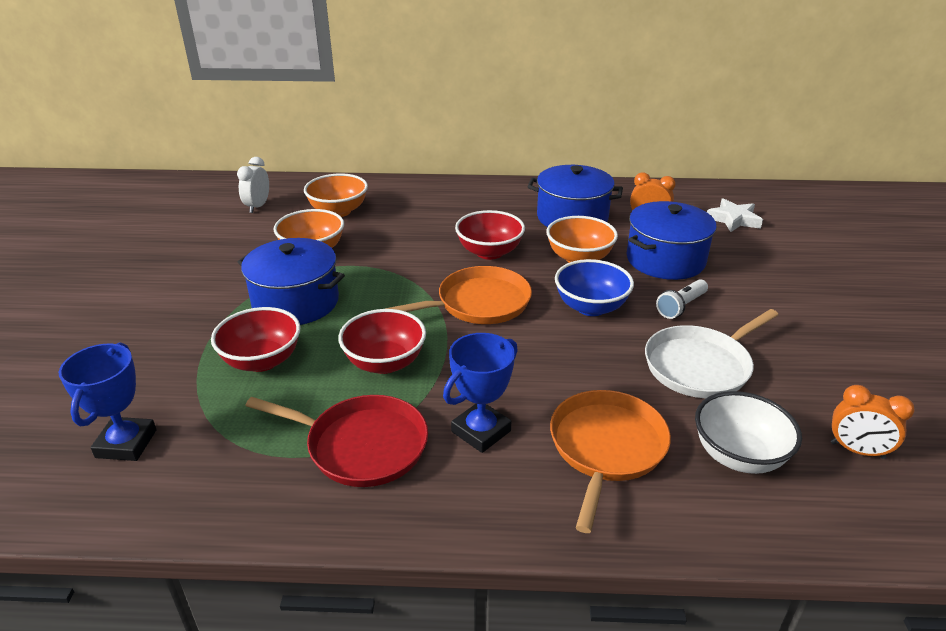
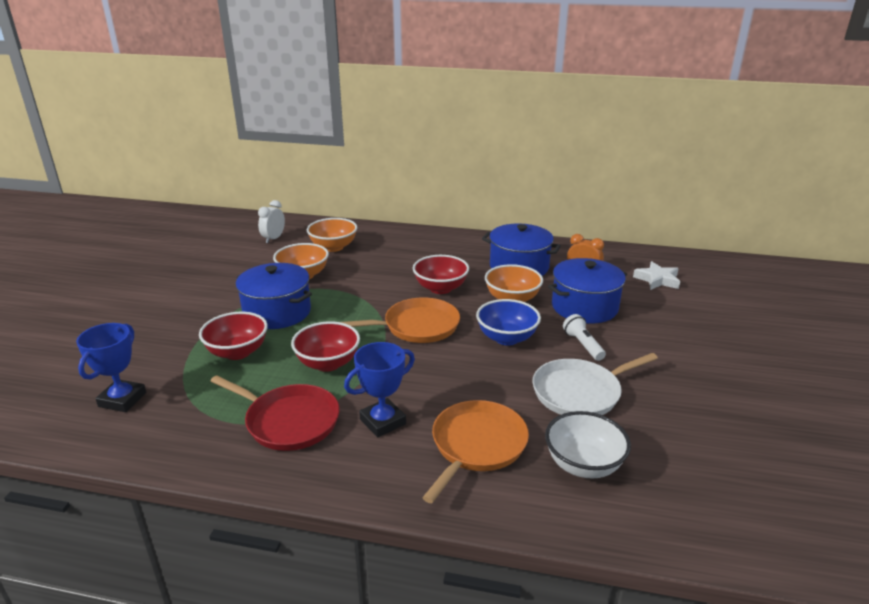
camera: 10 degrees right, 5 degrees down
(681, 307) = (583, 345): white flashlight -> white flashlight turned 105 degrees clockwise
(857, 450) = (687, 473): orange clock -> none

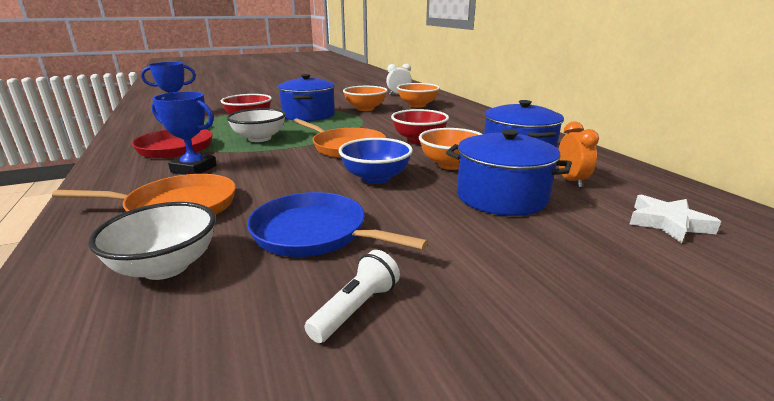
camera: 55 degrees right, 5 degrees down
(328, 363) = (259, 138): red bowl -> white bowl
(580, 392) = (315, 233): white pan -> blue pan
(583, 345) = (417, 213): white flashlight -> white flashlight (356, 308)

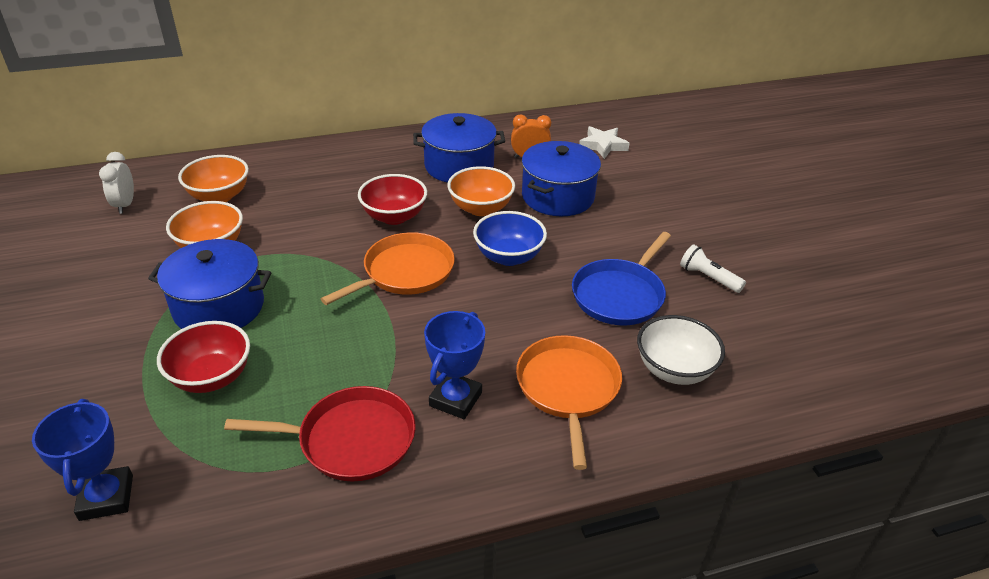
camera: 85 degrees left, 15 degrees up
(259, 138) = (338, 352): white bowl -> none

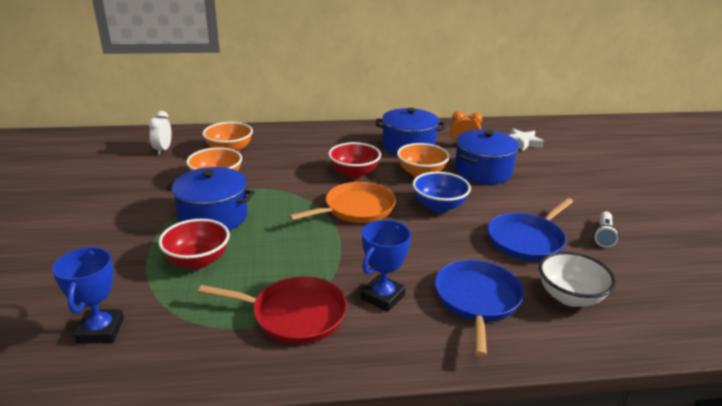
camera: 10 degrees right, 10 degrees down
(568, 389) = (477, 300): orange pan -> blue pan
(708, 278) = (603, 236): white flashlight -> white flashlight turned 120 degrees counterclockwise

